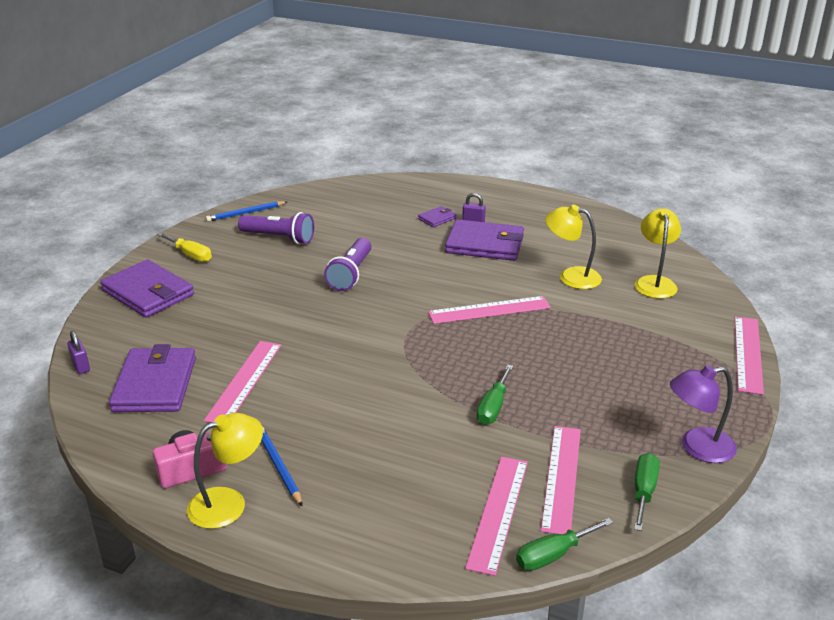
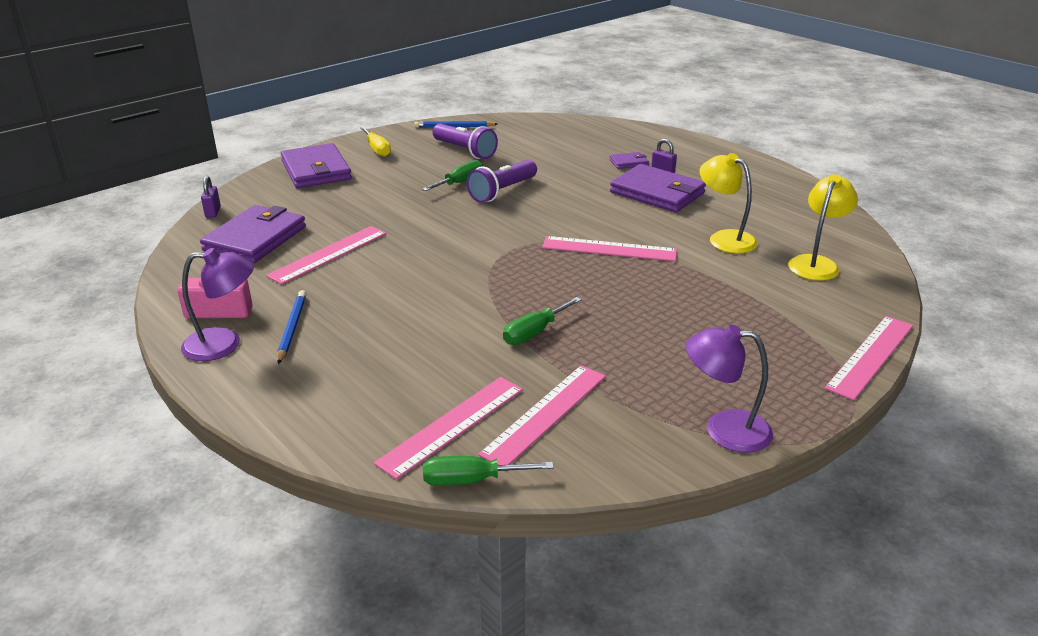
camera: 25 degrees right, 0 degrees up
(228, 503) = (224, 344): yellow lamp -> purple lamp
(643, 491) = (622, 453): green screwdriver -> green screwdriver (460, 183)

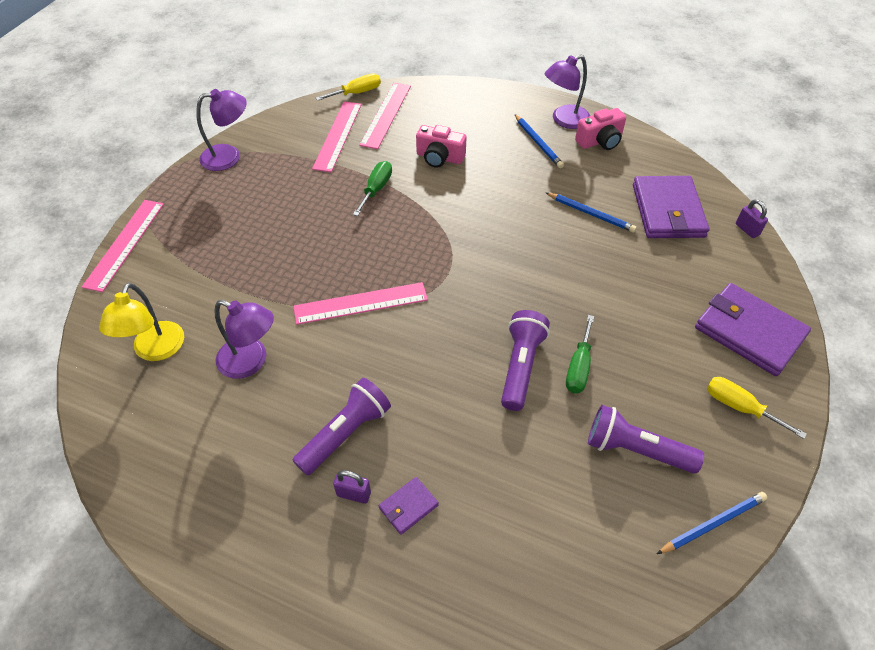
camera: 155 degrees right, 20 degrees up
(328, 254) = (591, 214): pink ruler -> blue pencil
(428, 345) = (439, 158): none -> pink camera
(471, 480) = (357, 93): green screwdriver -> yellow screwdriver
(657, 193) = (345, 433): purple wallet -> purple flashlight
(724, 238) = (251, 362): yellow lamp -> purple lamp

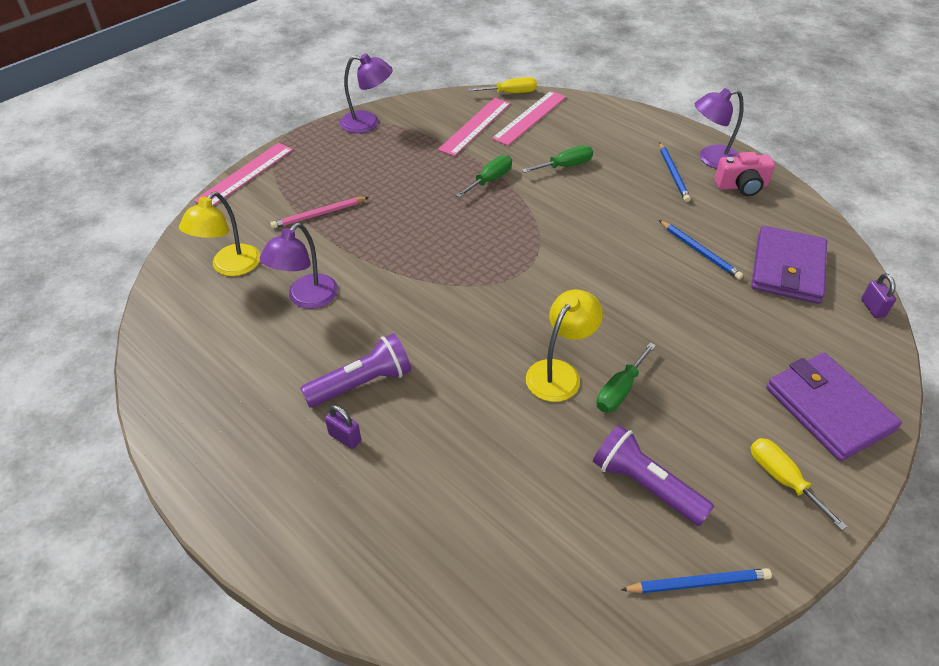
camera: 20 degrees right, 5 degrees down
(223, 268) = (319, 215): none -> pink pencil
(251, 362) = (306, 298): purple lamp -> purple lamp turned 75 degrees clockwise
(360, 303) = (429, 275): pink ruler -> none
(408, 506) = (390, 465): purple wallet -> none
(439, 158) = (565, 166): pink camera -> green screwdriver
(520, 366) = (559, 372): purple flashlight -> yellow lamp

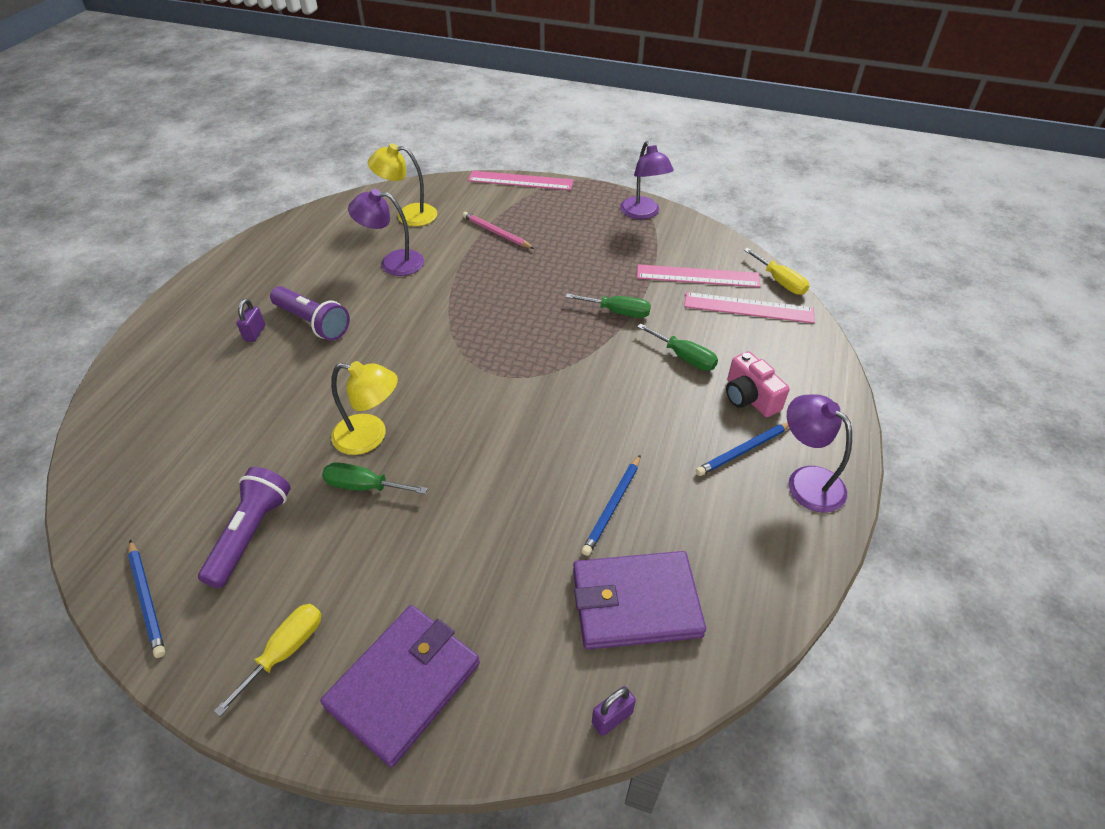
camera: 65 degrees right, 0 degrees up
(741, 186) = (772, 523): pink camera -> pink camera (749, 397)

